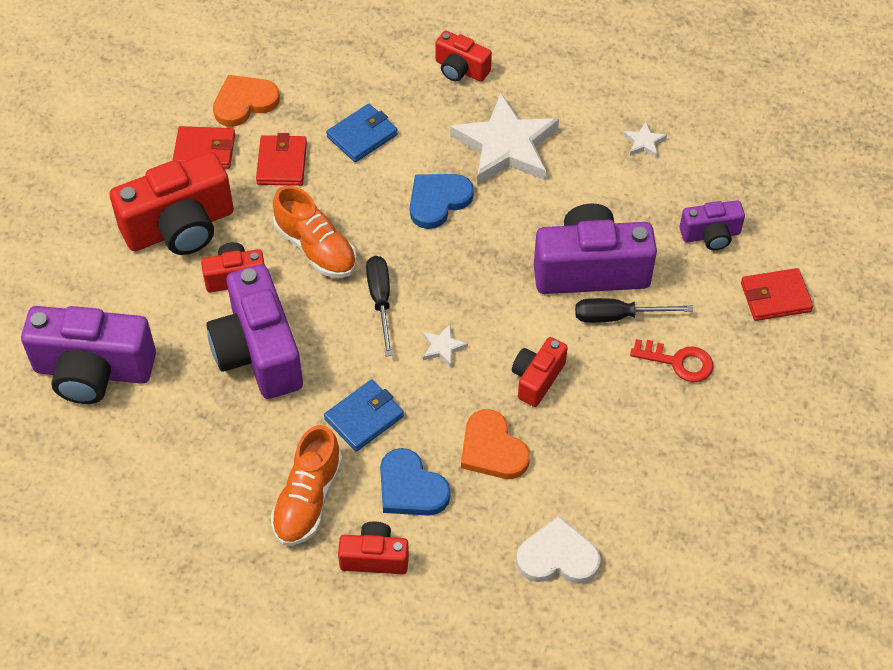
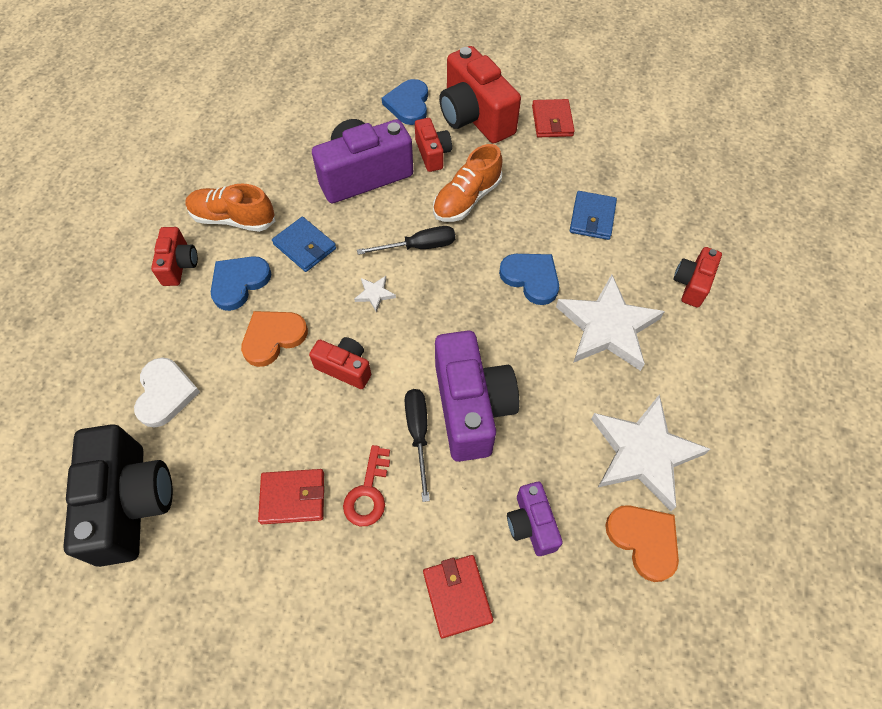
camera: 85 degrees right, 5 degrees up
(93, 371) = (344, 90): purple camera -> none
(140, 297) = (408, 104): none -> blue heart
(244, 102) = (607, 138): orange heart -> orange heart (644, 540)
(282, 163) = (550, 168): red wallet -> red wallet (293, 497)
(362, 135) = (592, 218): blue wallet -> blue wallet turned 60 degrees clockwise
(644, 142) = (643, 453): white star -> white star, size x2.49
(686, 578) = (131, 503): none -> black camera

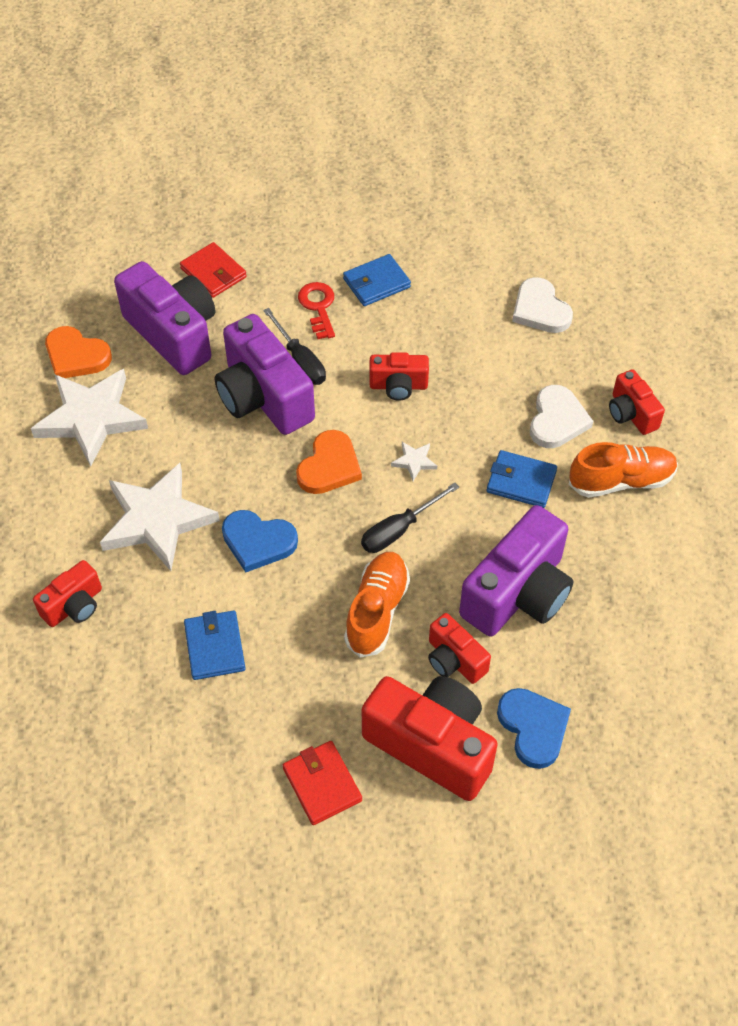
camera: 155 degrees right, 5 degrees down
(131, 503) = (498, 237): black camera -> none
(239, 283) = (557, 420): blue heart -> white heart
(273, 338) = (483, 385): orange heart -> orange heart (329, 466)
(293, 497) = (376, 283): red wallet -> blue wallet
(531, 524) = (173, 334): purple camera -> purple camera, size x1.89
(692, 284) = (74, 605): red camera -> red camera turned 45 degrees clockwise

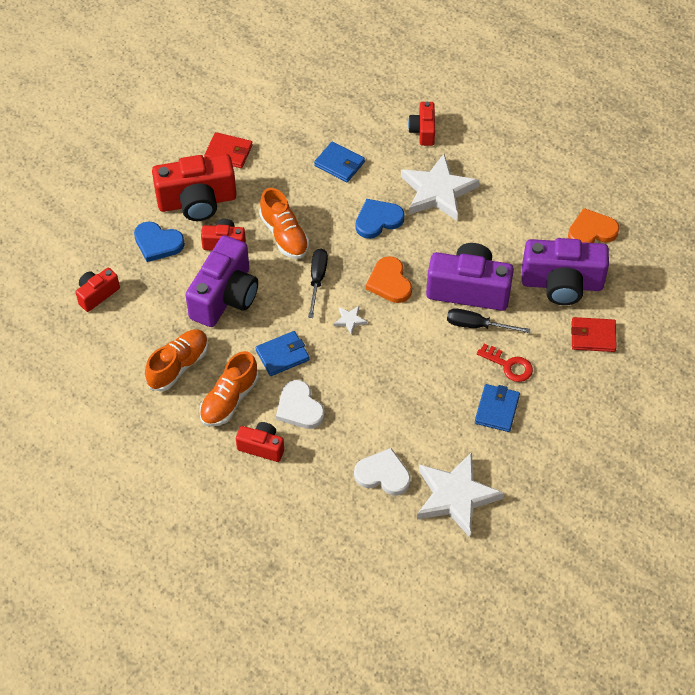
camera: 135 degrees right, 0 degrees up
(91, 418) = (536, 209): white star -> white star (455, 496)
(398, 386) = (407, 355): red camera -> red camera (97, 294)
(518, 593) = (225, 296): purple camera -> purple camera turned 150 degrees counterclockwise
(643, 557) = (178, 366): none -> orange shoe

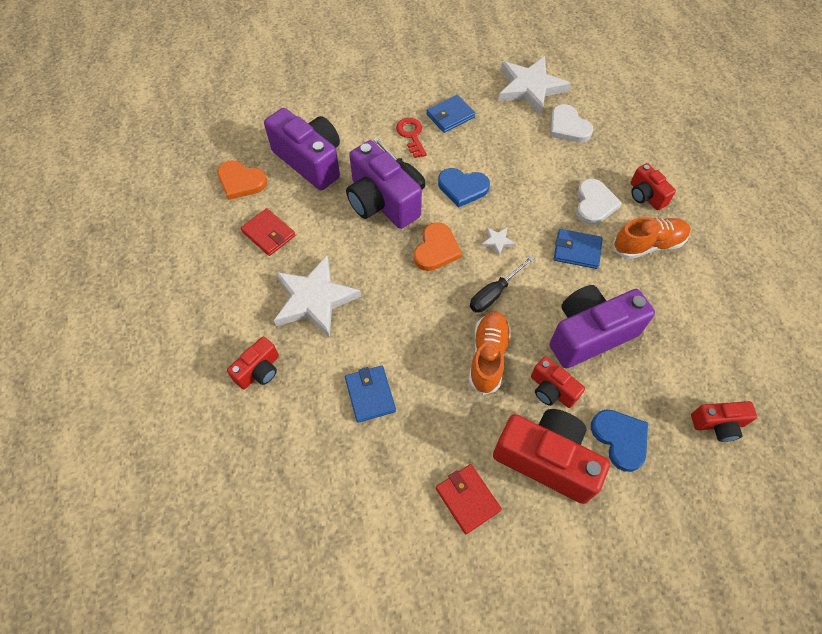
camera: 140 degrees left, 5 degrees up
(178, 366) = (675, 300): orange shoe -> none
(378, 220) = (392, 310): blue heart -> blue heart (462, 188)
(593, 336) = (333, 116): red wallet -> red wallet (269, 234)

